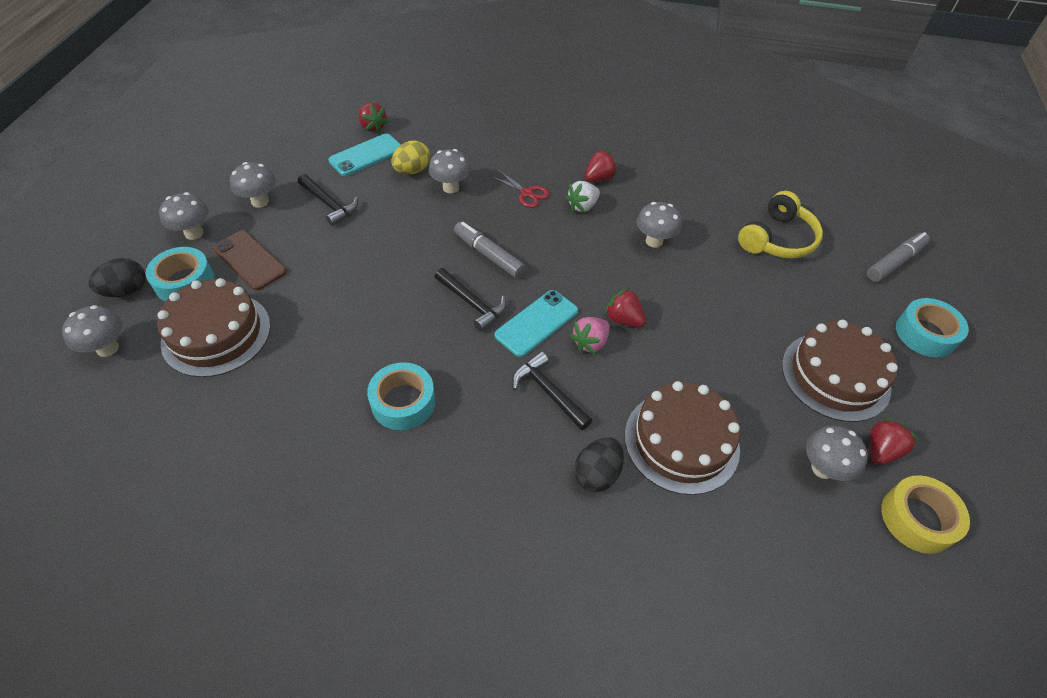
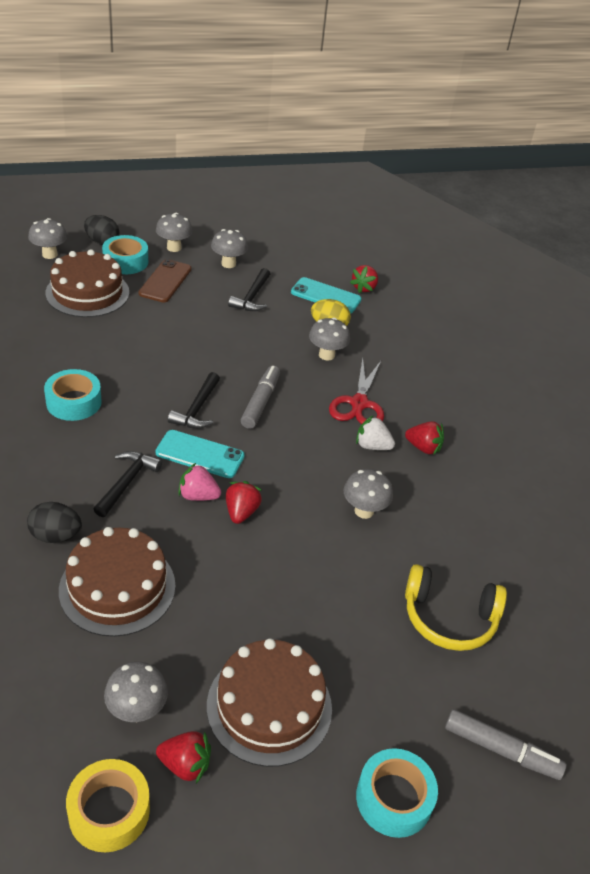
camera: 60 degrees right, 10 degrees down
(527, 193) = (359, 403): red scissors -> red scissors, size x1.56

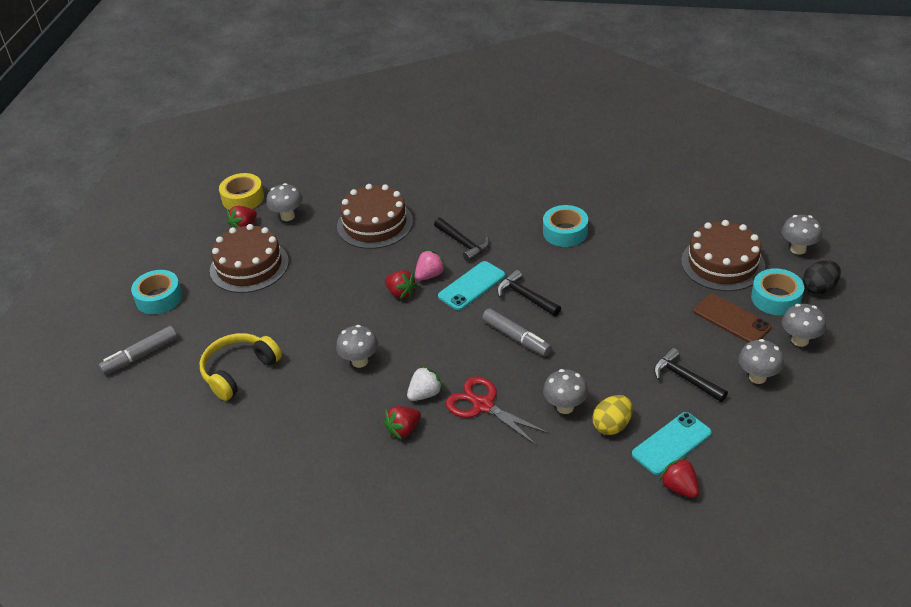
camera: 125 degrees right, 0 degrees up
(55, 536) = (433, 205): black egg -> none

